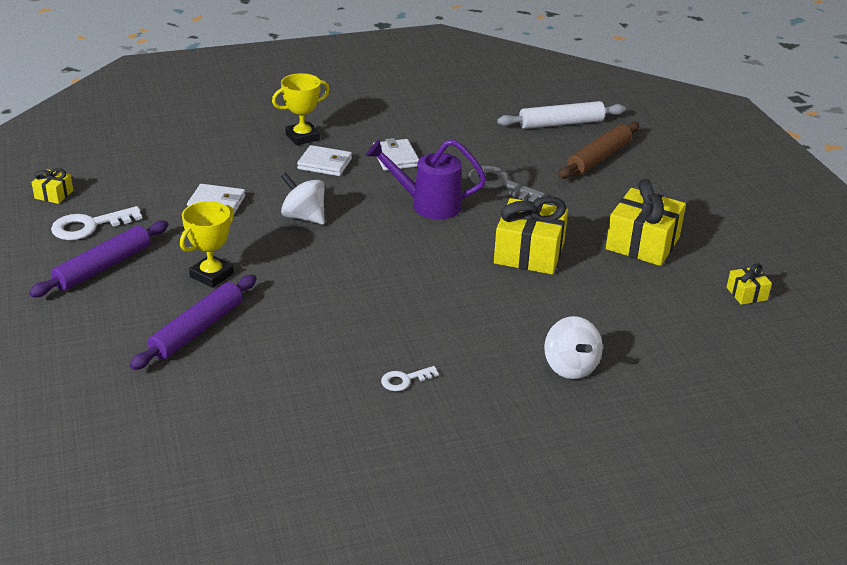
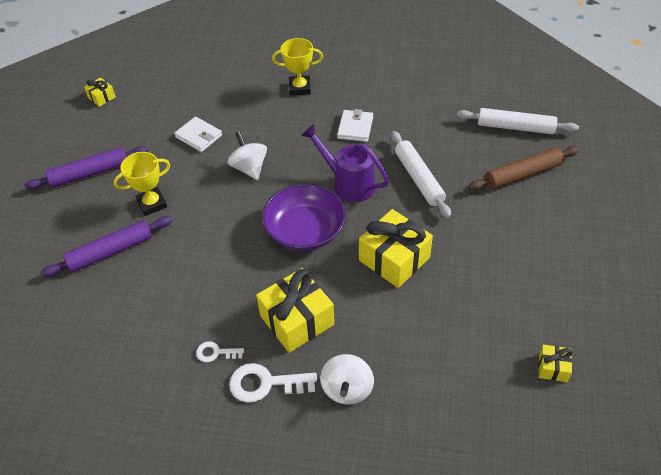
camera: 30 degrees right, 15 degrees up
(89, 226) = (104, 133): white key -> white key (265, 384)
(325, 164) = (298, 119): white wallet -> none
(415, 254) = (305, 230): none -> purple bowl
(499, 184) = (419, 178): grey key -> white rolling pin
(642, 243) = (497, 280): yellow gift -> yellow gift (297, 320)

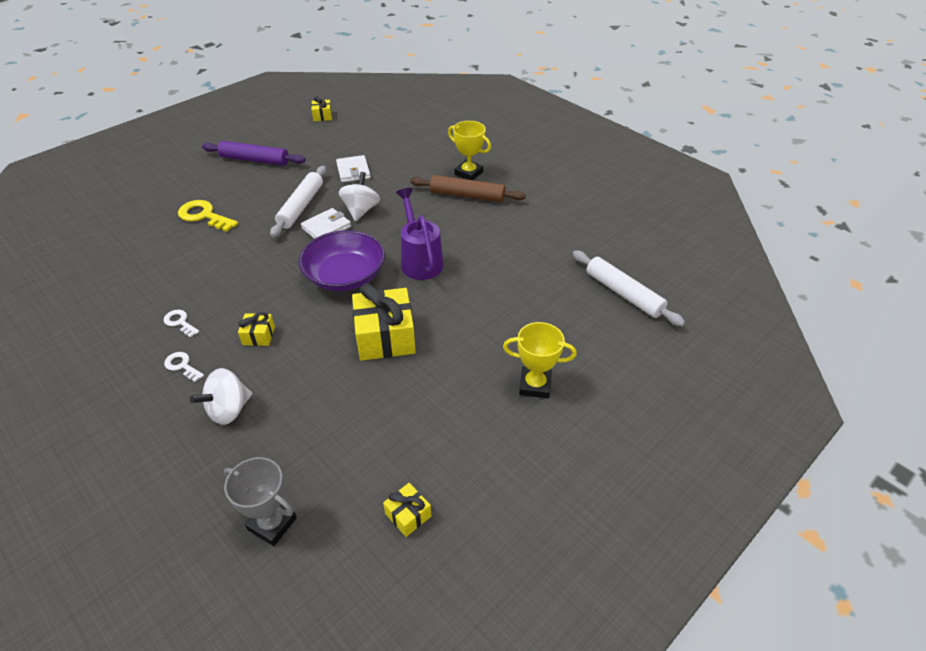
camera: 35 degrees right, 5 degrees down
(110, 251) = (204, 216): purple rolling pin -> yellow key
(152, 204) = (267, 199): yellow trophy -> yellow trophy (535, 385)
(265, 384) = (182, 366): white key -> white key, size x0.57
(297, 320) = (258, 335): yellow gift -> yellow gift, size x0.48
(355, 128) = (477, 222): white wallet -> white wallet (326, 227)
(419, 178) = (482, 288): white rolling pin -> white rolling pin (301, 206)
(477, 439) = (272, 524): none -> grey trophy
(523, 174) = (582, 336): brown rolling pin -> brown rolling pin (467, 195)

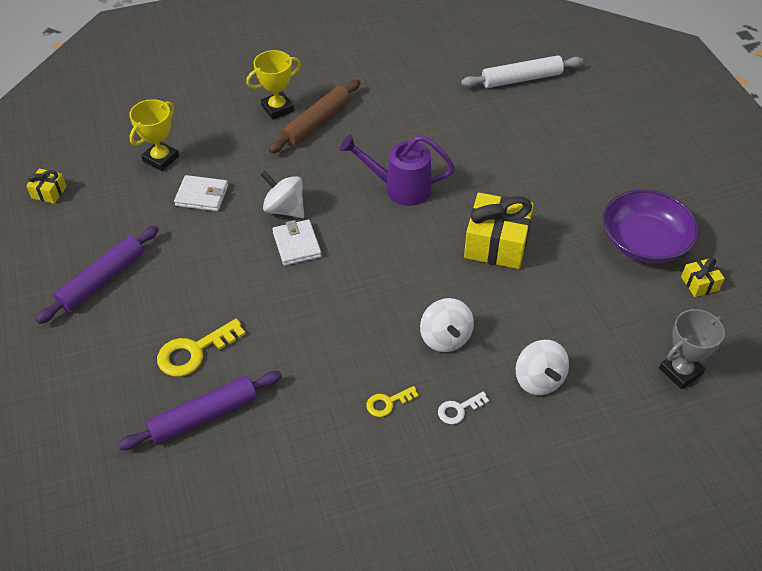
camera: 65 degrees left, 5 degrees up
(148, 238) = (204, 416): none -> purple rolling pin
(180, 322) = (388, 403): white key -> yellow key
(258, 335) = (445, 338): yellow gift -> white spinning top
(301, 206) = (240, 257): white rolling pin -> none
(345, 276) = (390, 250): purple bowl -> purple bowl (644, 242)
(535, 385) = (600, 168): yellow trophy -> yellow trophy (161, 159)

